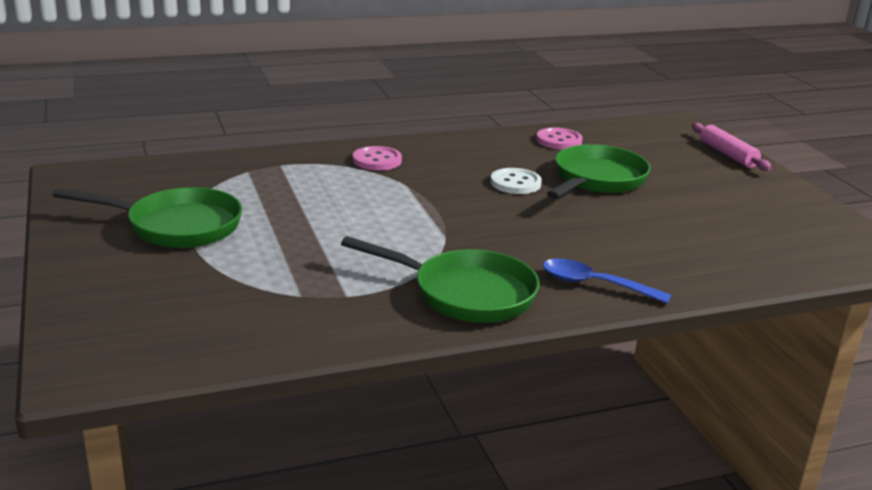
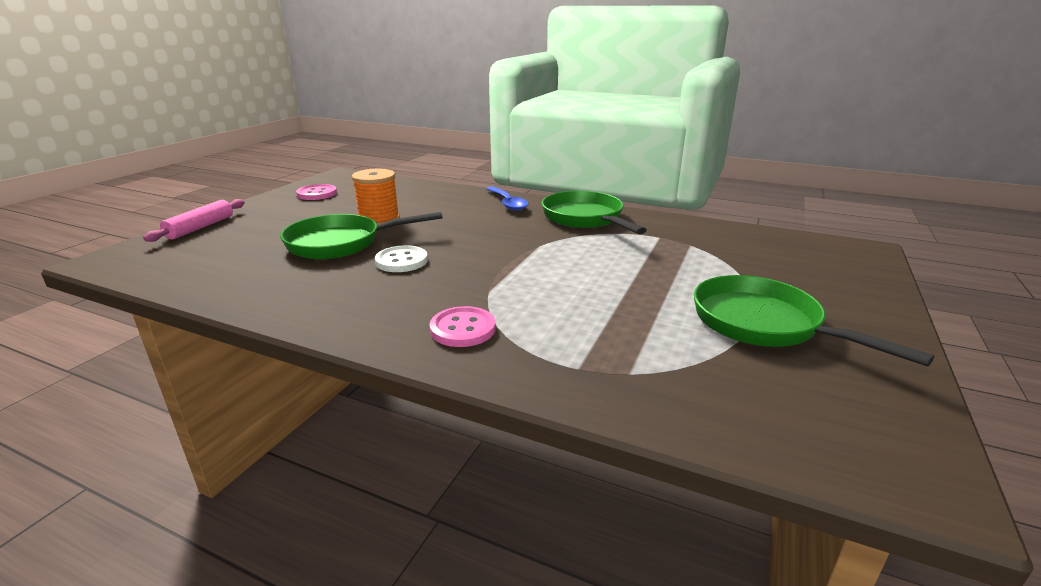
camera: 135 degrees left, 0 degrees up
(559, 140) = (251, 283): pink button -> pink button (317, 194)
(641, 210) = (379, 220): none -> orange spool

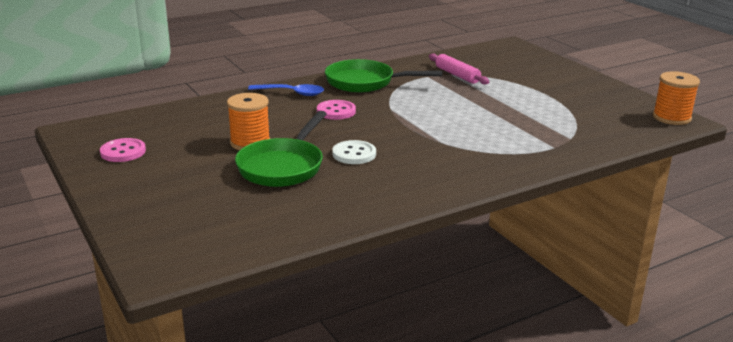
camera: 55 degrees left, 0 degrees up
(200, 227) = (134, 217): pink rolling pin -> pink rolling pin (457, 75)
(463, 329) = (482, 161): pink button -> pink button (336, 111)
(764, 324) = (559, 97): green pan -> none
(905, 459) = (671, 117): none -> orange spool

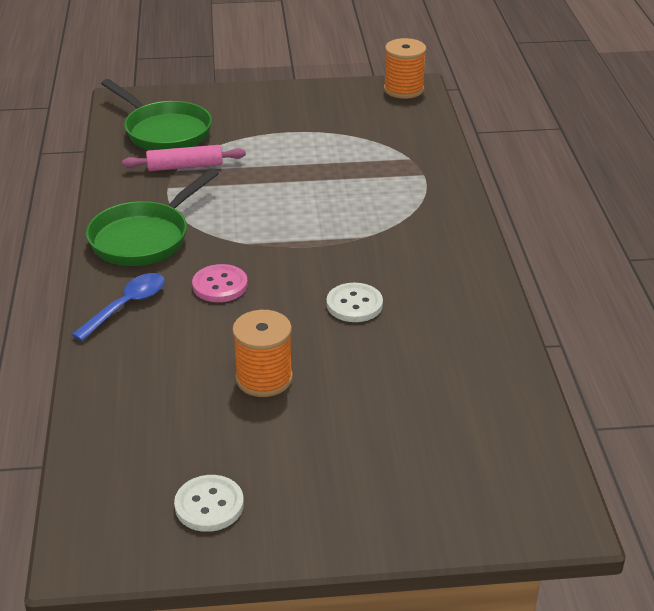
camera: 65 degrees left, 10 degrees up
(123, 152) = (209, 505): pink button -> white button
(283, 166) = (352, 366): green pan -> green pan (164, 131)

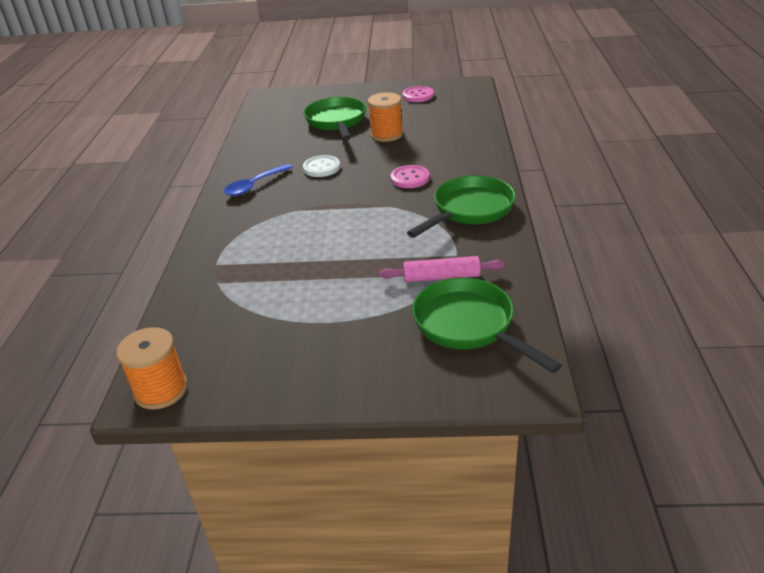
camera: 170 degrees left, 0 degrees up
(127, 306) = (473, 167): blue spoon -> blue spoon (254, 185)
(209, 505) = (418, 95): white button -> pink button
(364, 416) = (336, 121): none -> green pan

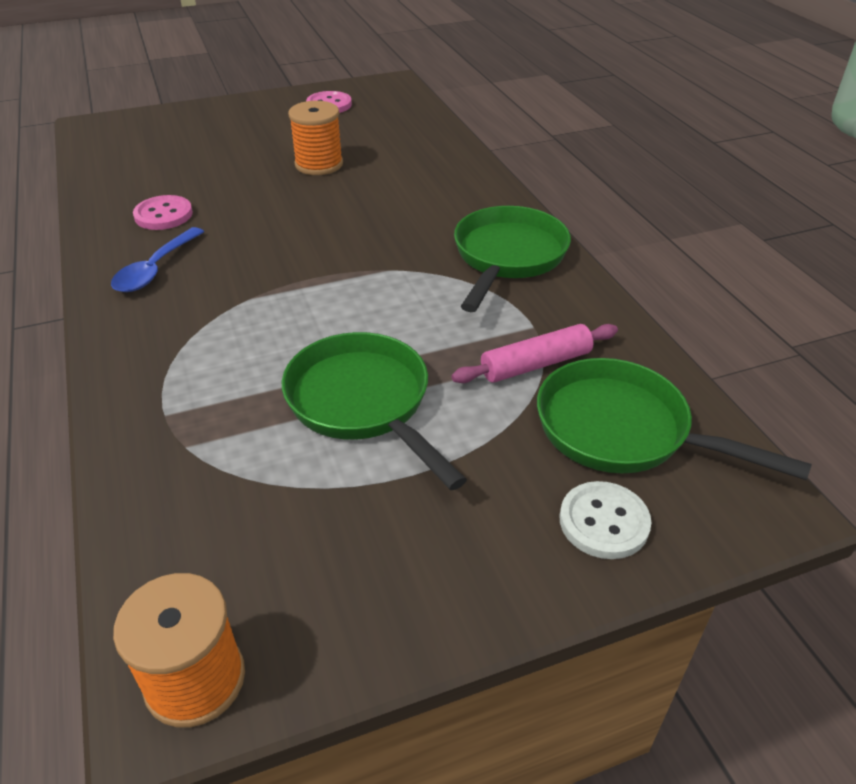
camera: 25 degrees left, 5 degrees up
(321, 168) = (250, 226): white button -> white button (604, 522)
(336, 121) = (231, 154): green pan -> green pan (363, 403)
(410, 178) = (394, 223): pink button -> pink button (163, 215)

